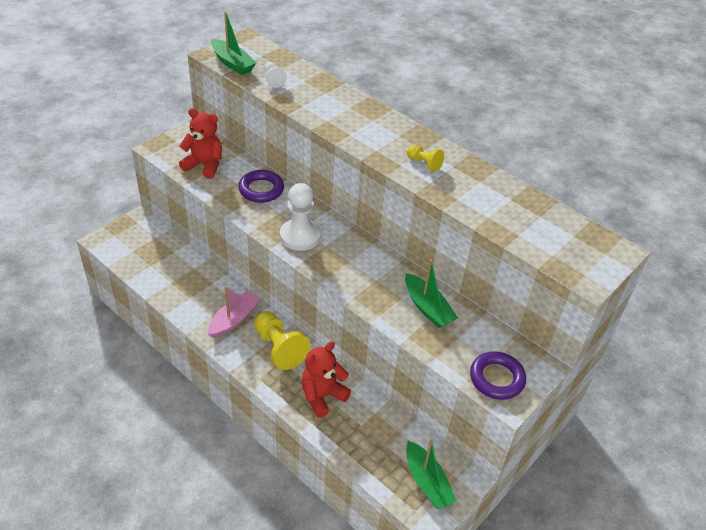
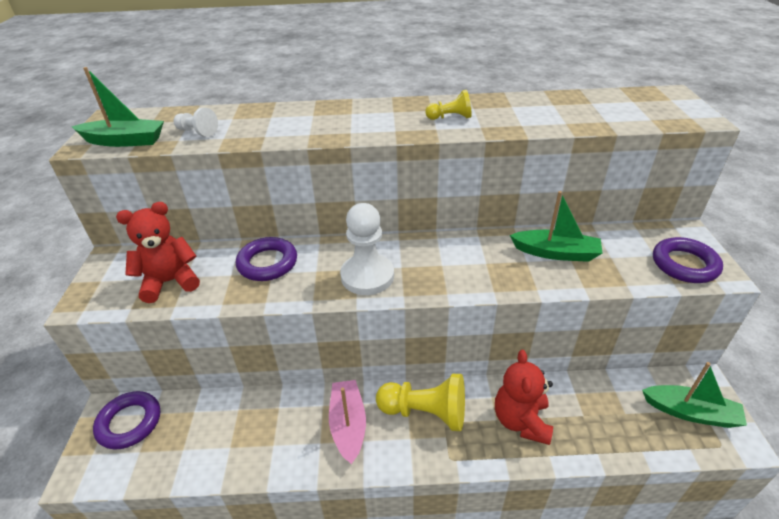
camera: 40 degrees left, 5 degrees down
(142, 233) = (129, 423): none -> purple ring

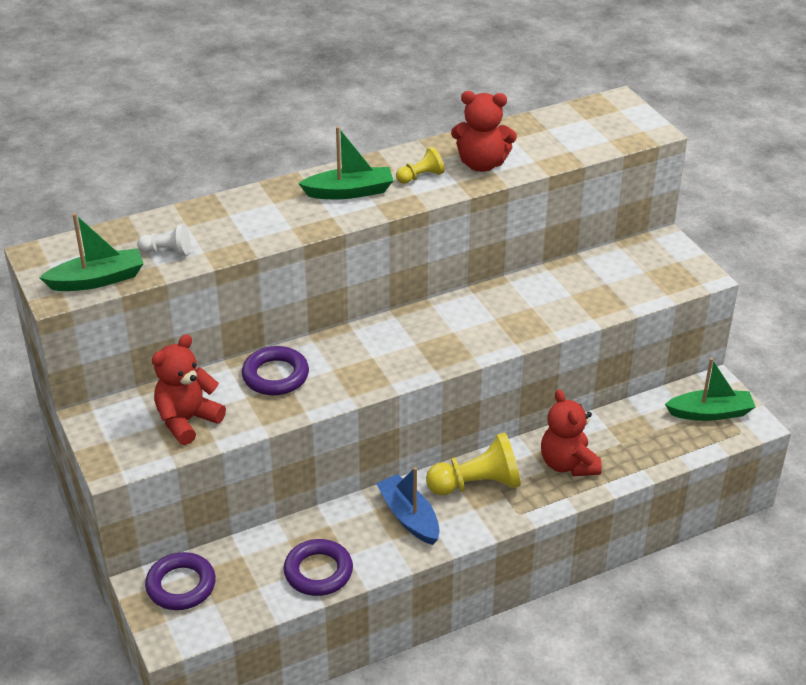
camera: 25 degrees left, 0 degrees up
(348, 425) = (409, 517): pink boat -> blue boat
(367, 276) = (388, 361): white pawn -> none
(513, 117) = (481, 164): none -> red teddy bear
(556, 253) = (555, 292): green boat -> green boat (349, 192)
(684, 264) = (671, 274): purple ring -> purple ring (318, 572)

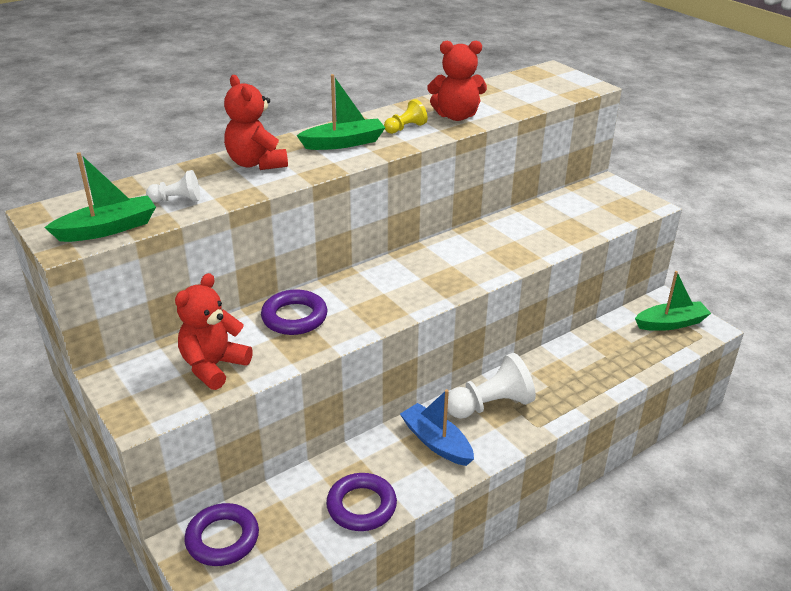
camera: 10 degrees left, 5 degrees down
(477, 484) = (490, 405): yellow pawn -> white pawn
(568, 464) = (566, 378): red teddy bear -> red teddy bear (256, 163)

